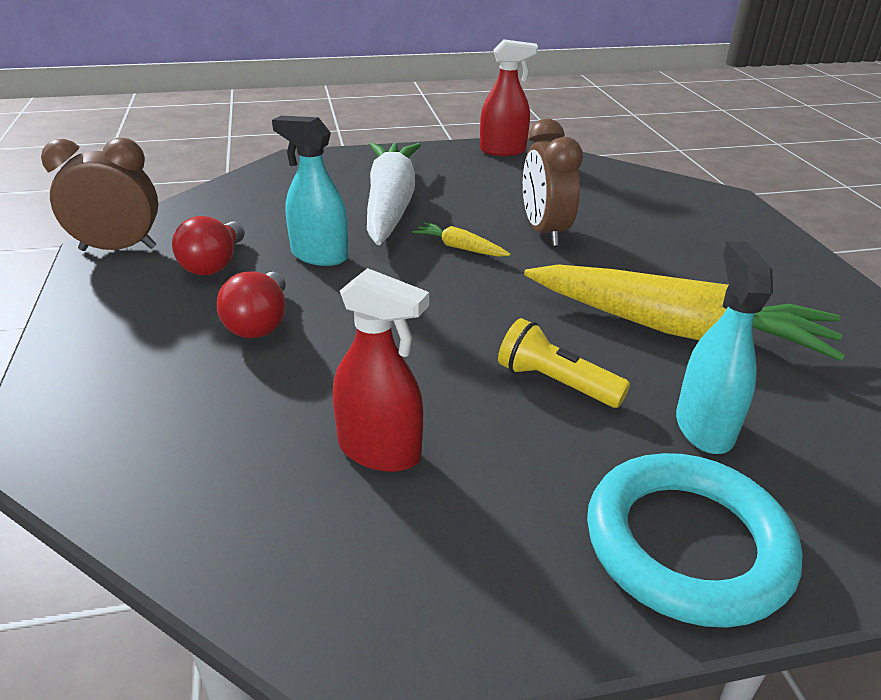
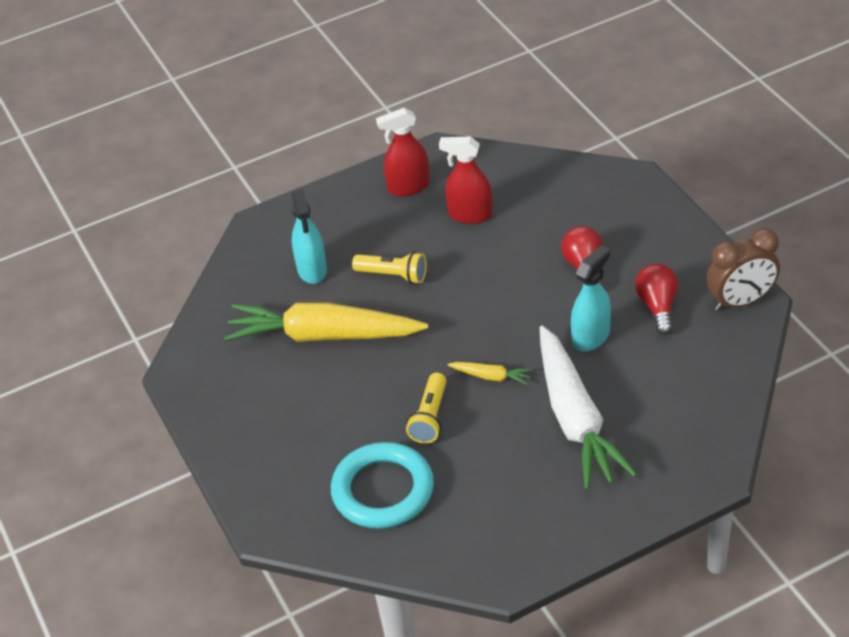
camera: 170 degrees right, 10 degrees up
(319, 255) = (591, 337): turquoise spray bottle -> turquoise spray bottle turned 60 degrees counterclockwise
(503, 151) = (509, 560): red spray bottle -> red spray bottle (408, 187)
(544, 232) = (430, 417): brown clock -> yellow flashlight
(687, 544) = (324, 213): turquoise ring -> turquoise ring (383, 490)

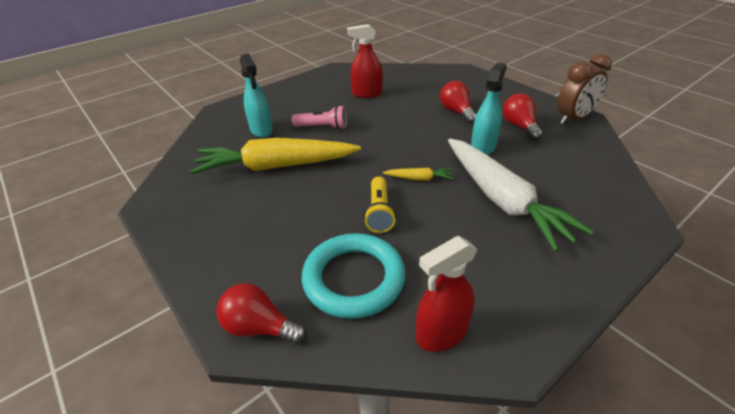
camera: 15 degrees left, 5 degrees down
(287, 524) = (260, 327): none -> red light bulb
(393, 275) = (323, 127): yellow flashlight -> pink flashlight
(408, 187) = (321, 85): red spray bottle -> red spray bottle (441, 333)

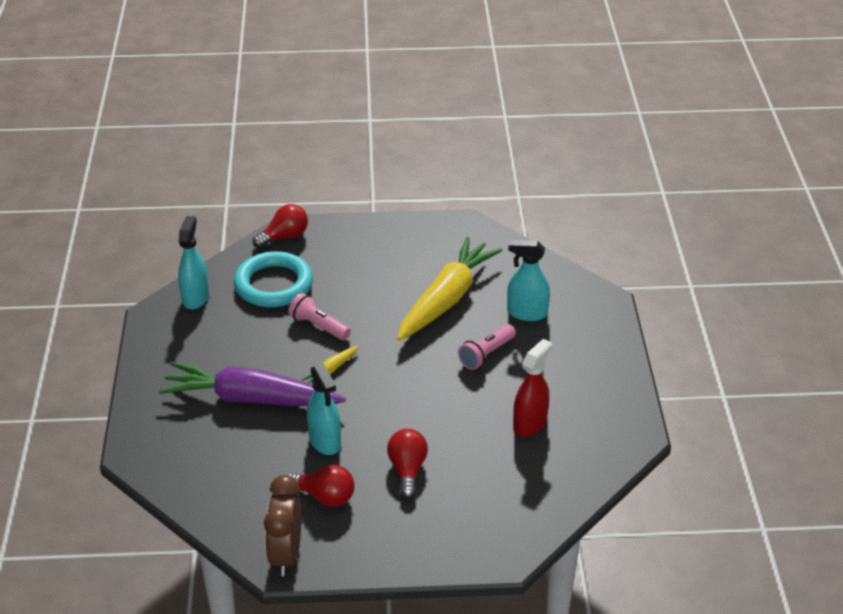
camera: 125 degrees right, 0 degrees up
(379, 212) = (318, 326): yellow flashlight -> pink flashlight
(441, 333) = (195, 297): red spray bottle -> turquoise spray bottle
(456, 112) = (407, 470): red light bulb -> red light bulb turned 105 degrees counterclockwise
(502, 199) = (251, 399): white carrot -> purple carrot

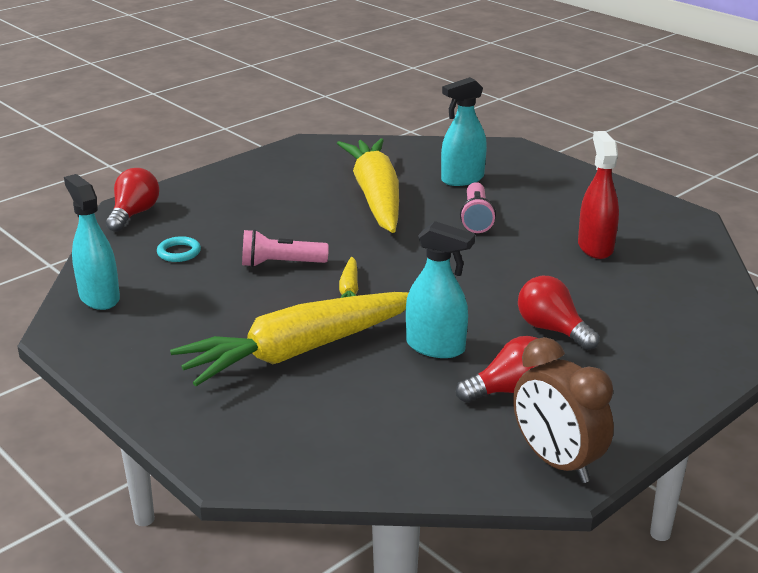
camera: 40 degrees left, 10 degrees down
(251, 399) = (300, 351): purple carrot -> yellow carrot
(273, 284) = (179, 252): turquoise ring -> turquoise ring, size x0.41

